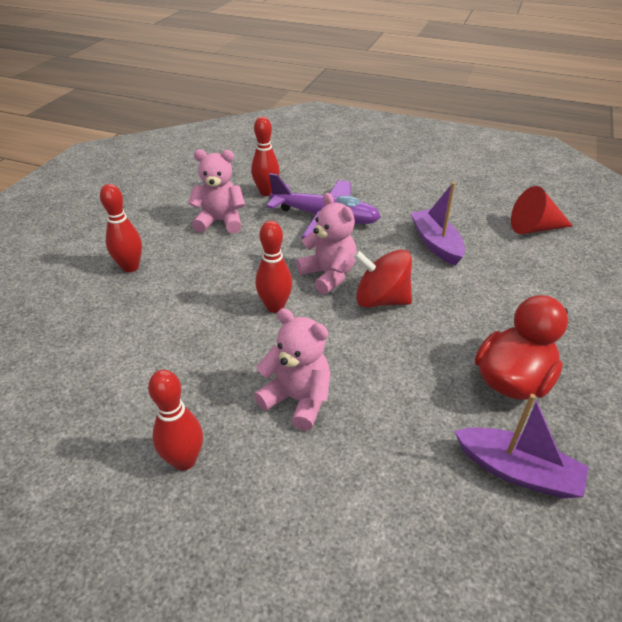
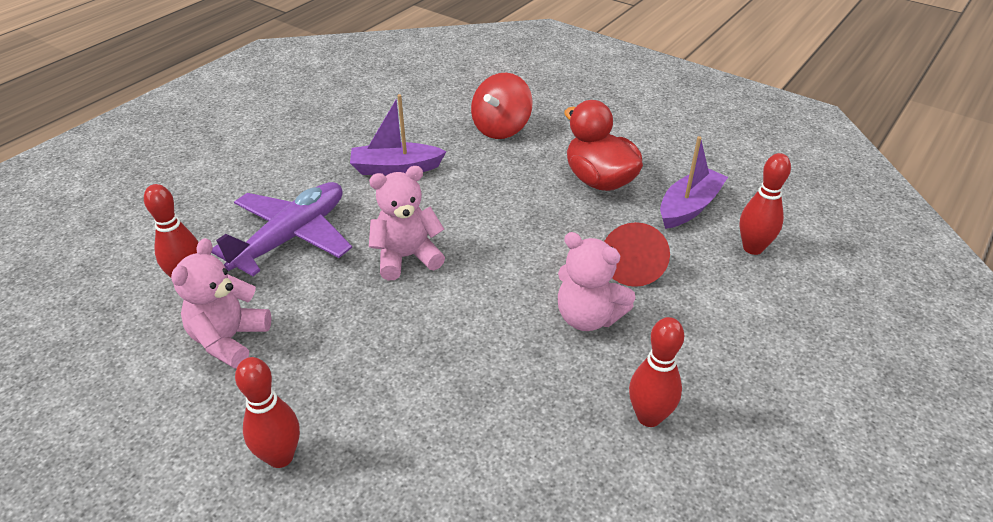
camera: 75 degrees left, 0 degrees up
(275, 307) = (442, 311): red bowling pin -> red bowling pin (753, 248)
(297, 399) = (588, 317): pink teddy bear -> pink teddy bear turned 105 degrees counterclockwise
(381, 300) = (467, 228): red spinning top -> red spinning top (501, 128)
(534, 228) = (407, 103): red cone -> red cone (632, 265)

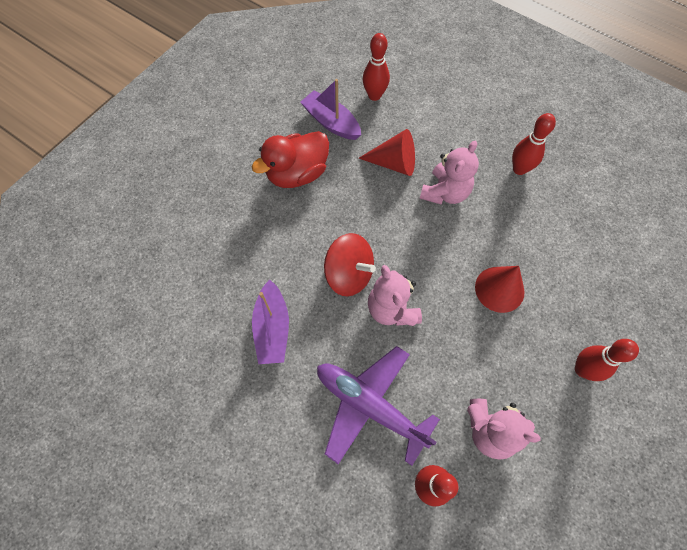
camera: 90 degrees left, 25 degrees up
(424, 367) = (499, 289): none -> red cone
(501, 128) = (215, 242): red spinning top -> red spinning top (349, 274)

